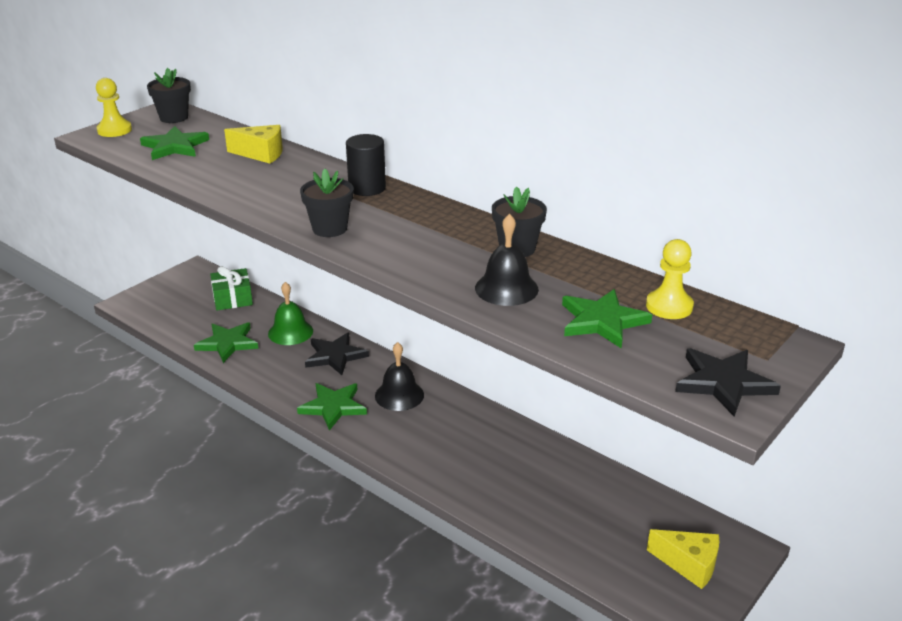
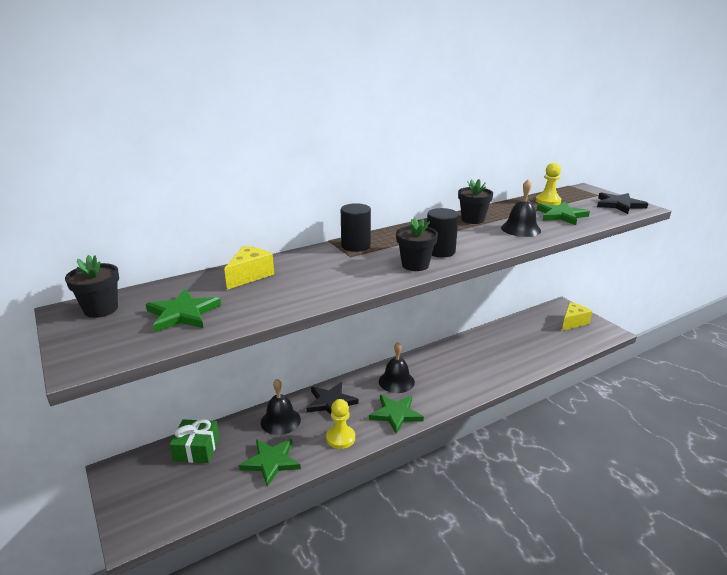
camera: 70 degrees left, 5 degrees down
(114, 130) = (86, 347): yellow pawn -> yellow pawn (340, 438)
(290, 332) = (280, 421): green bell -> black bell
(380, 238) = (440, 251): none -> black cylinder

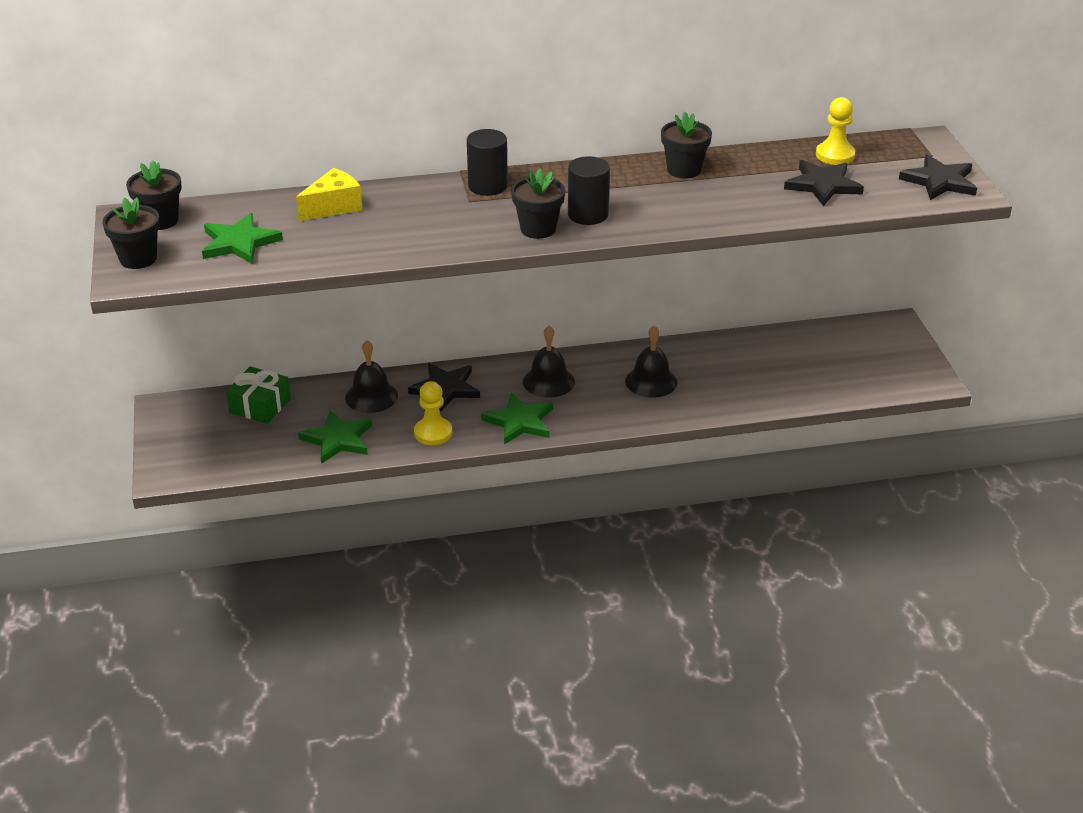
camera: 20 degrees right, 10 degrees up
(89, 344) = (138, 259): none -> black flower pot
(520, 229) = (735, 198): black bell -> black bell (651, 381)
(561, 215) = (823, 185): green star -> black star
(573, 322) = (886, 354): yellow cheese -> none

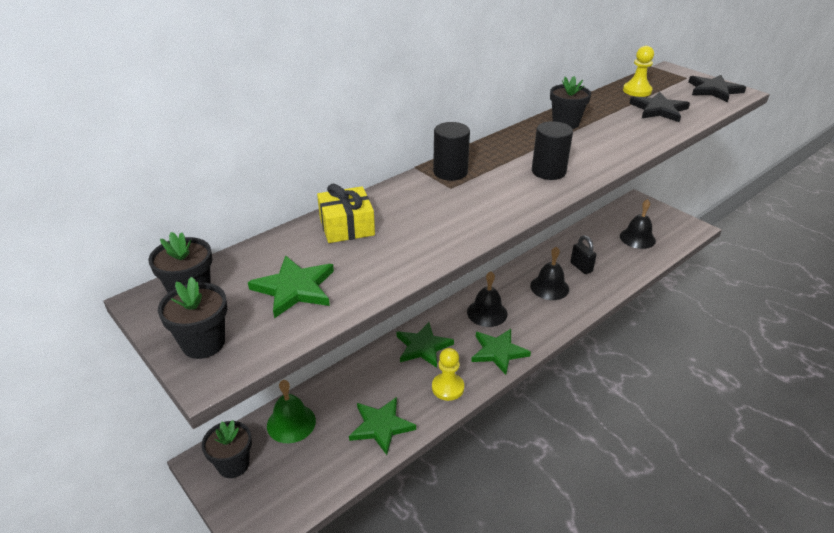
camera: 30 degrees left, 0 degrees up
(260, 406) = (291, 423): green gift -> green bell
(333, 207) = (347, 226): yellow cheese -> yellow gift
(371, 396) = (374, 376): black bell -> black bell (637, 238)
(445, 388) = (423, 347): black star -> green star
(538, 229) = (529, 193): black flower pot -> black flower pot (233, 464)
(716, 374) = (581, 267): none -> black padlock

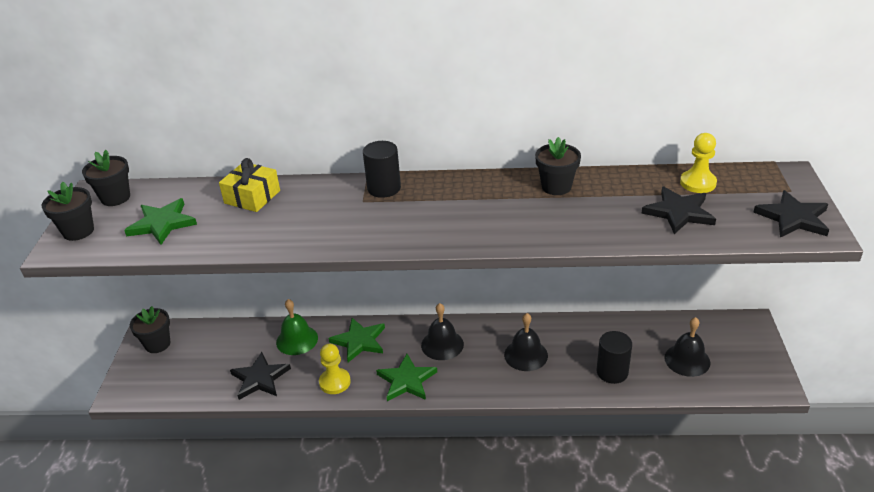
camera: 45 degrees right, 0 degrees up
(291, 423) = (215, 339): green bell -> green bell (297, 340)
(381, 426) = (260, 378): green star -> black star
(548, 171) = (457, 223): black cylinder -> black cylinder (612, 372)
(581, 267) = (583, 354): black padlock -> none

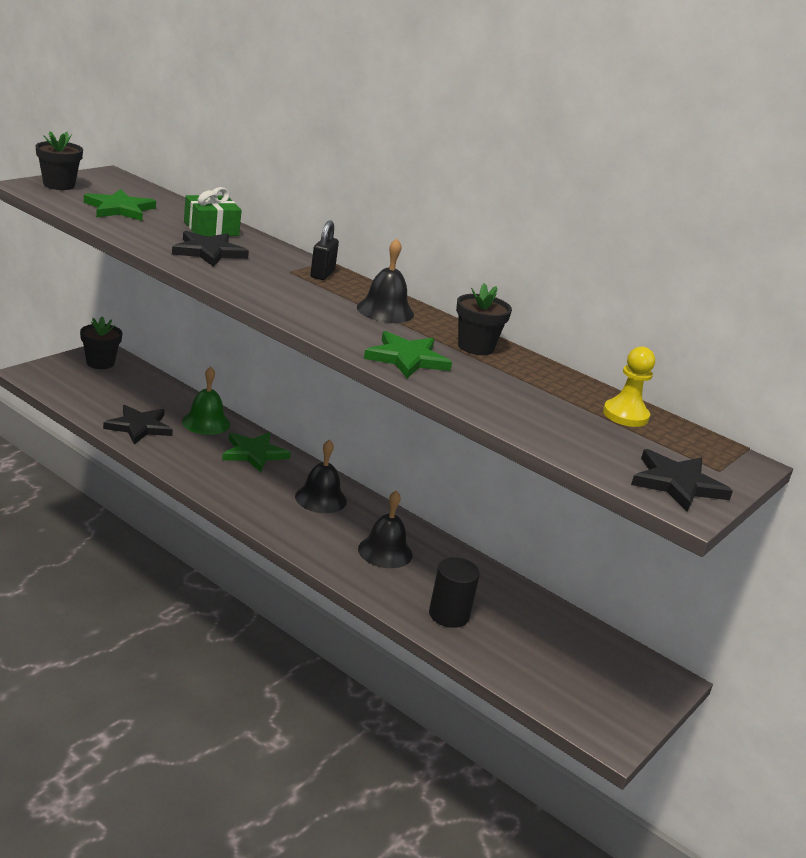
camera: 30 degrees right, 10 degrees down
(115, 198) = (117, 183): black flower pot -> none
(252, 197) = (211, 228): yellow gift -> green gift
(335, 382) = (191, 464): yellow pawn -> none
(384, 188) = (322, 274): black cylinder -> black padlock
(406, 380) = (251, 500): green star -> green star (407, 358)
(679, 212) = (560, 418): black star -> black star (209, 252)
(687, 360) = (544, 657): black bell -> black bell (385, 310)

